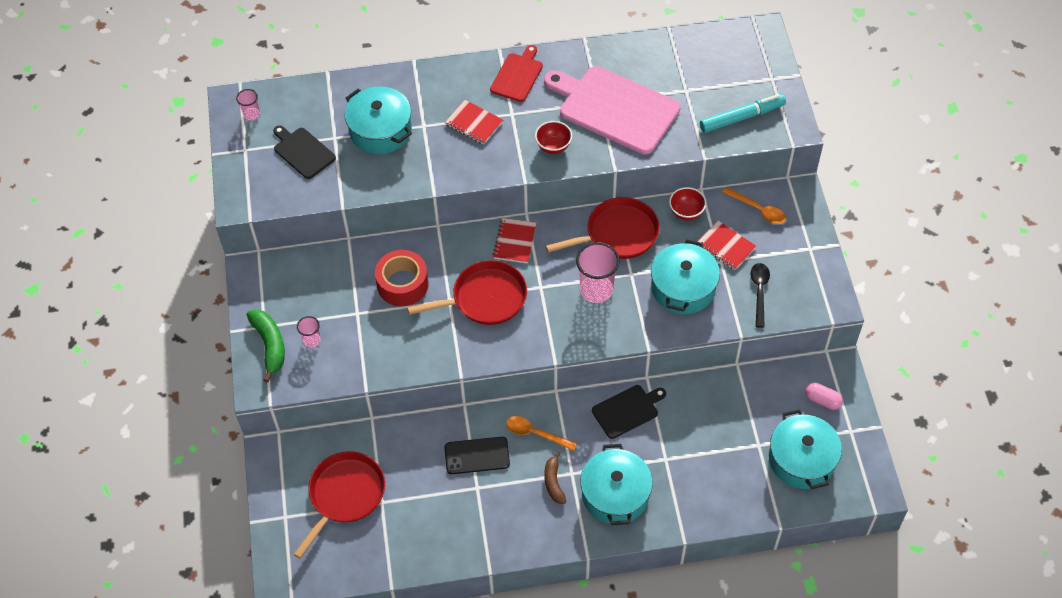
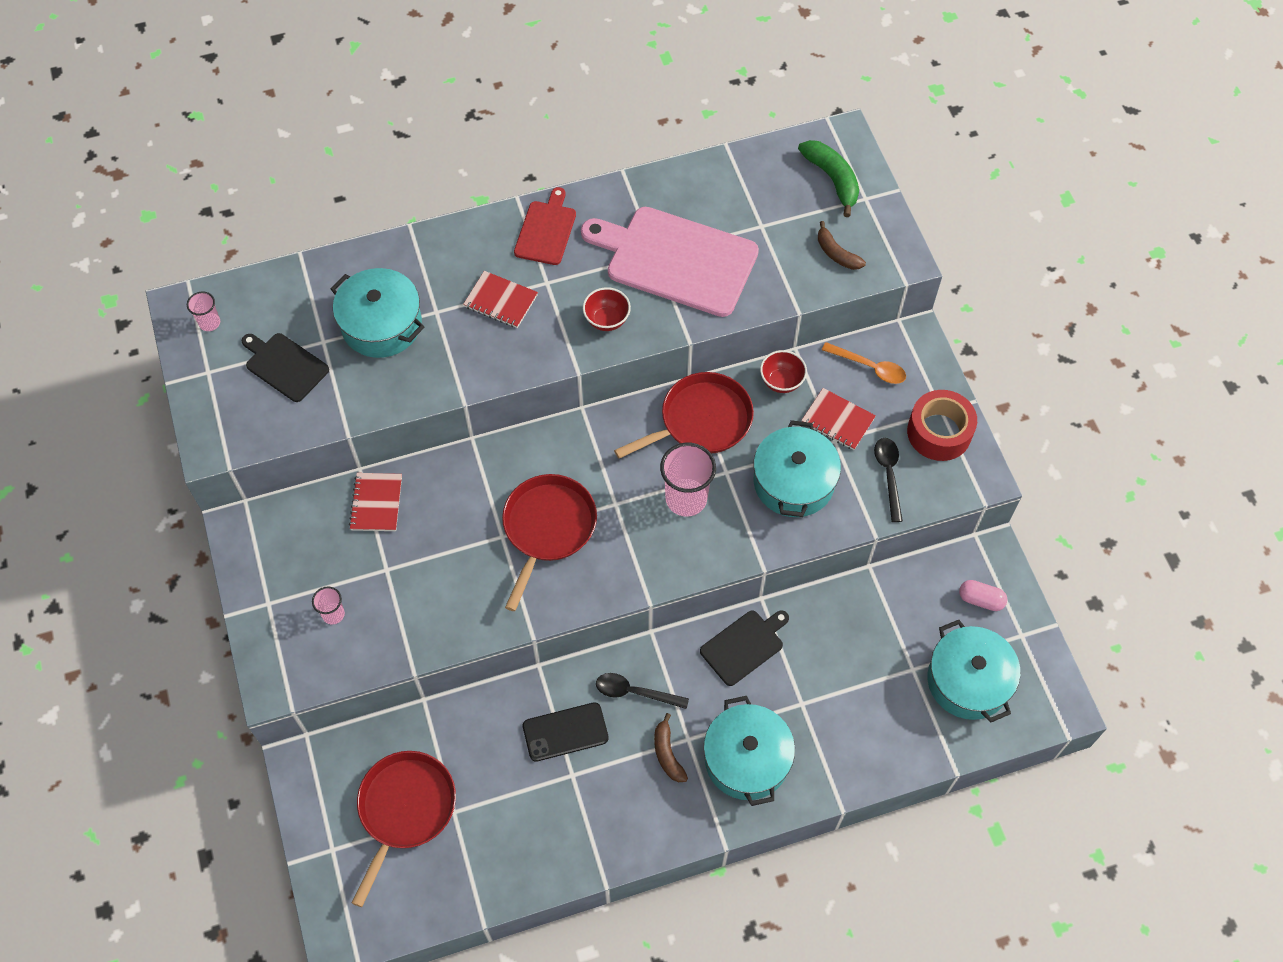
camera: 10 degrees left, 5 degrees up
(270, 345) = (279, 628): green banana -> green banana (832, 179)
(402, 284) = (439, 522): red tape -> red tape (939, 432)
(485, 298) = (548, 528): red pan -> red pan turned 45 degrees counterclockwise
(514, 242) = (573, 447): red notebook -> red notebook (376, 503)
(535, 433) = (635, 692): orange spoon -> black spoon
(742, 117) = (836, 253): turquoise marker -> brown banana

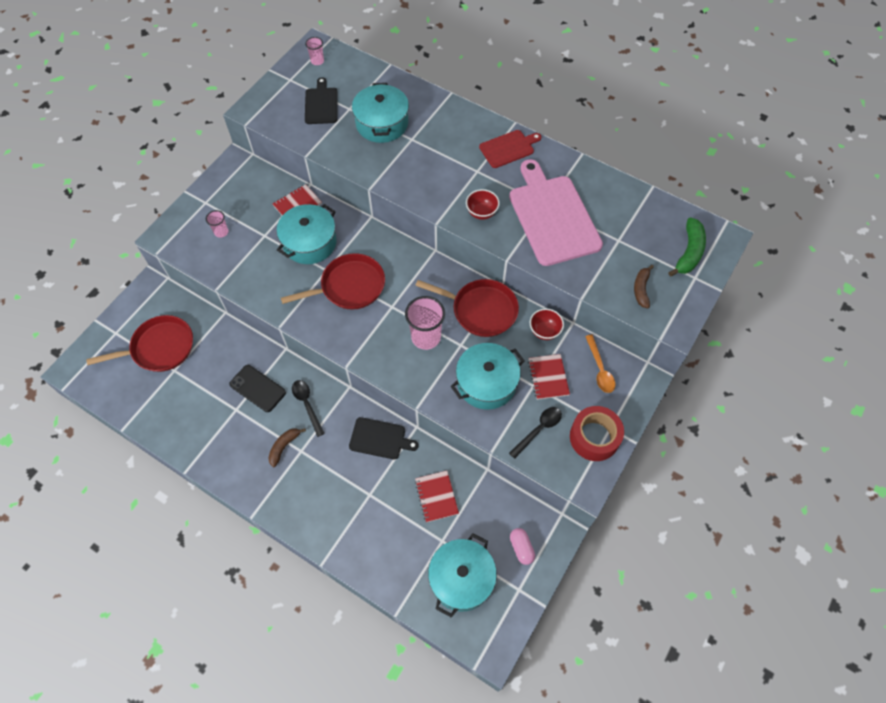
camera: 50 degrees right, 0 degrees up
(501, 301) = (445, 160): red notebook -> red notebook (436, 496)
(746, 759) = (312, 490): turquoise pot -> turquoise pot (309, 242)

